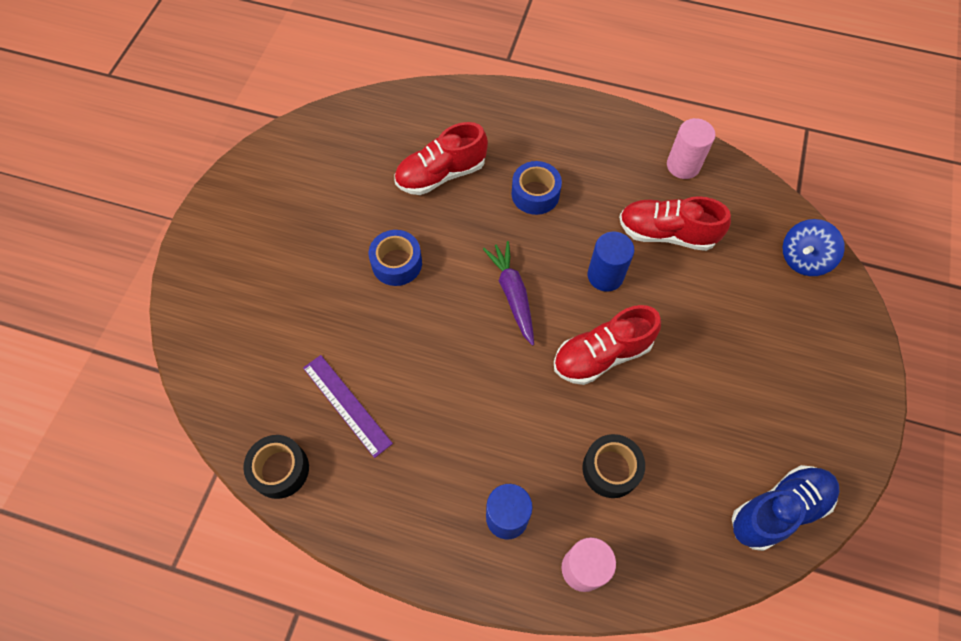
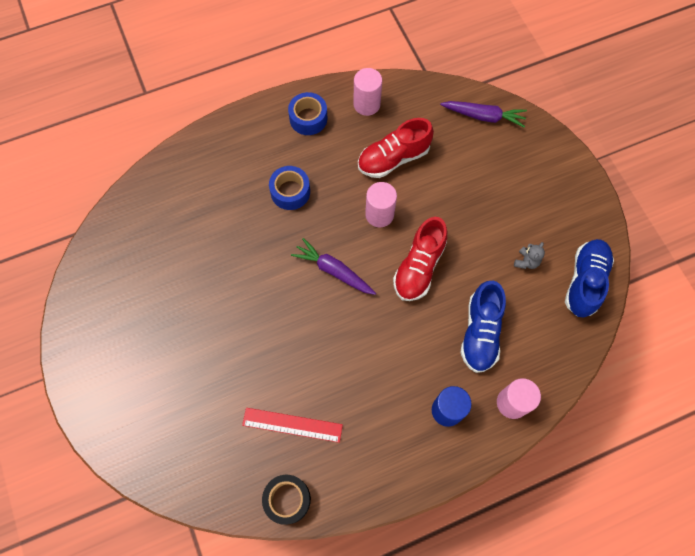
camera: 40 degrees left, 5 degrees up
(347, 405) = (292, 424): purple ruler -> red ruler
(397, 263) = (241, 308): blue tape -> blue tape (308, 118)
(441, 174) = (215, 224): red shoe -> none
(605, 275) = (379, 214): blue cylinder -> pink cylinder
(611, 469) = (480, 332): black tape -> blue shoe
(726, 437) = (526, 261): none -> grey teddy bear
(803, 259) = (483, 116): blue spinning top -> purple carrot

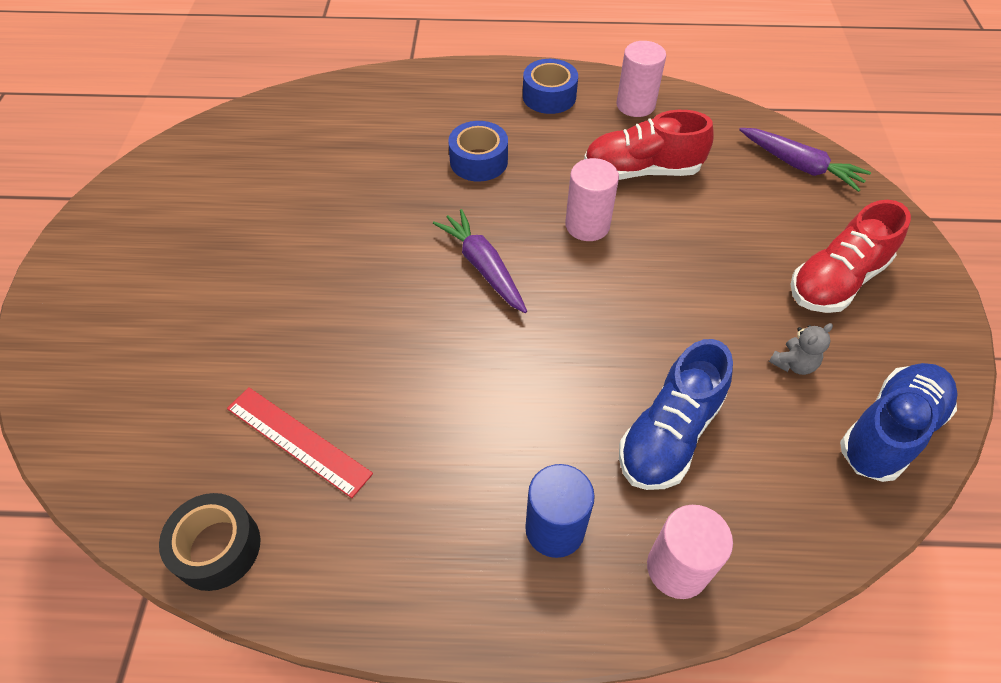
camera: 25 degrees right, 15 degrees down
(419, 267) = (612, 308): red shoe -> red shoe (836, 281)

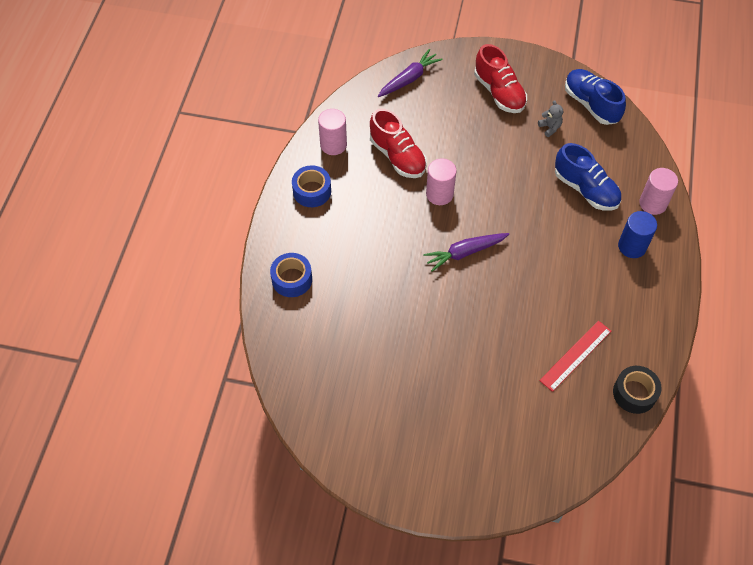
camera: 80 degrees left, 5 degrees up
(478, 161) = (370, 242): blue tape -> blue tape (292, 279)
(642, 171) = (397, 156): red shoe -> red shoe turned 45 degrees counterclockwise

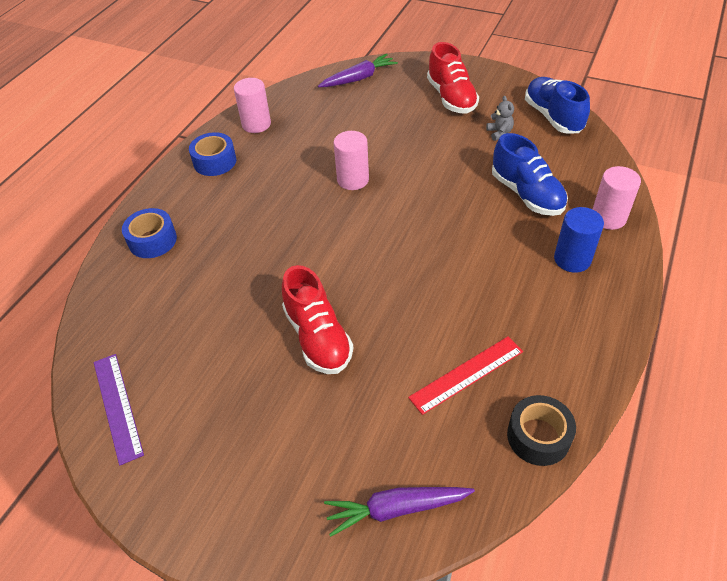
camera: 15 degrees right, 10 degrees down
(329, 425) = (117, 406): none -> purple ruler
(397, 156) = (320, 141): red shoe -> red shoe (318, 337)
(465, 253) = (361, 240): purple carrot -> purple carrot (396, 509)

